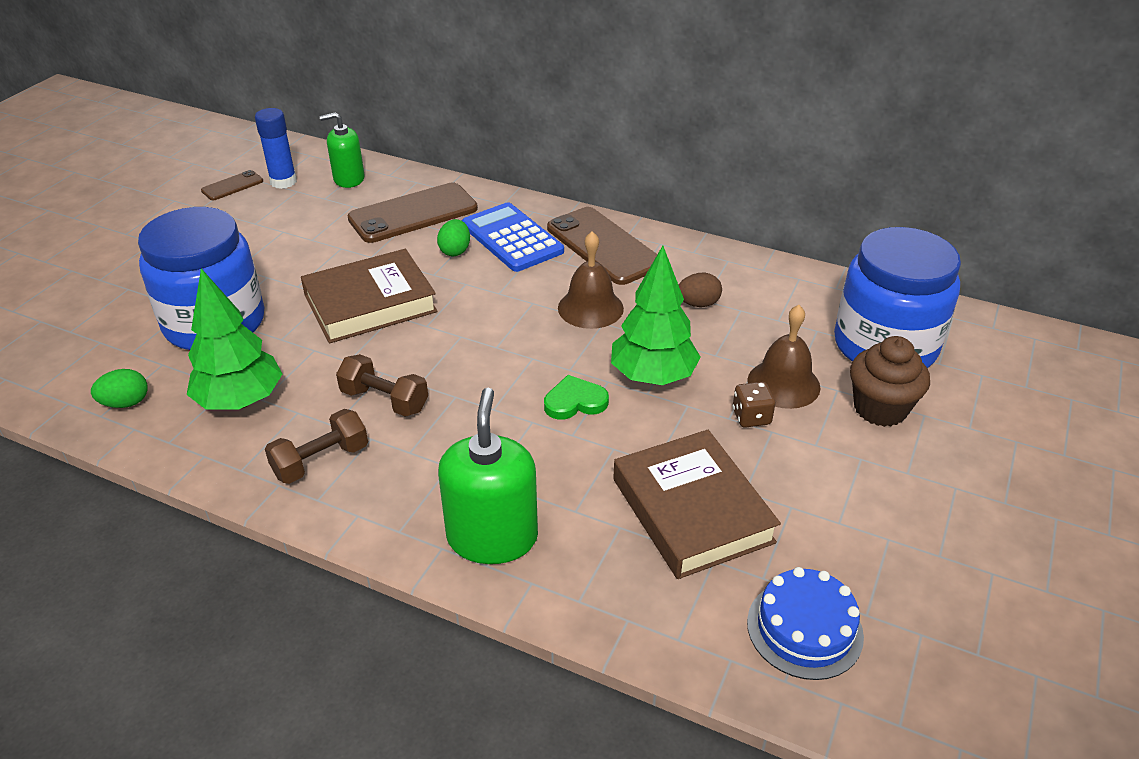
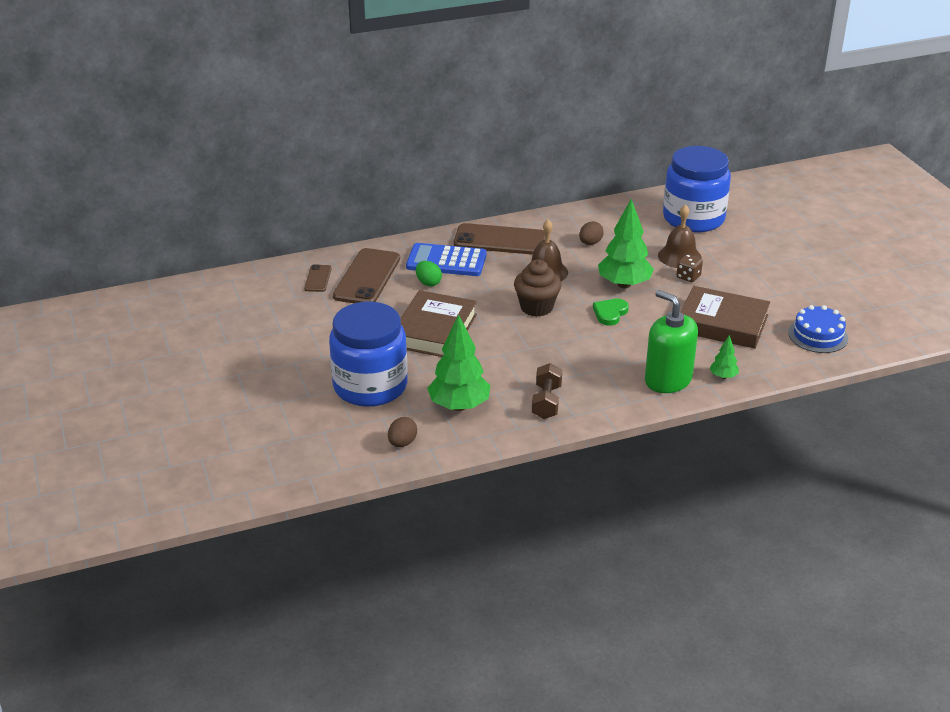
camera: 45 degrees left, 5 degrees down
(126, 403) = (402, 443): green egg -> brown egg
(232, 186) = (220, 321): brown phone -> brown phone (318, 278)
(283, 182) = (249, 302): blue glue stick -> none
(349, 179) = (288, 280): green soap dispenser -> none
(385, 400) = (527, 363): brown dumbbell -> none
(567, 587) = (723, 376): none -> green tree
(880, 408) = (729, 245): brown cupcake -> brown cupcake (536, 307)

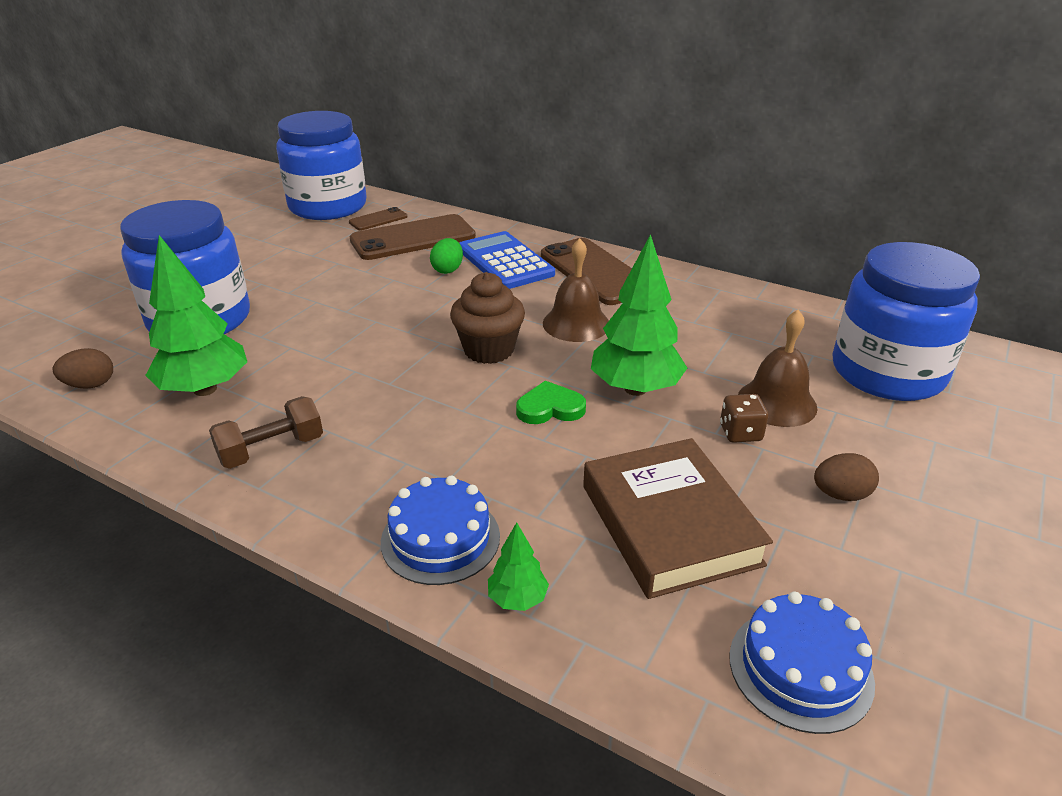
camera: 50 degrees right, 0 degrees up
(264, 289) = (328, 206): none -> blue jar
(434, 330) = (355, 310): brown book -> none
(590, 243) = (687, 325): brown egg -> brown egg (840, 494)
(668, 380) = (440, 538): green soap dispenser -> blue cake

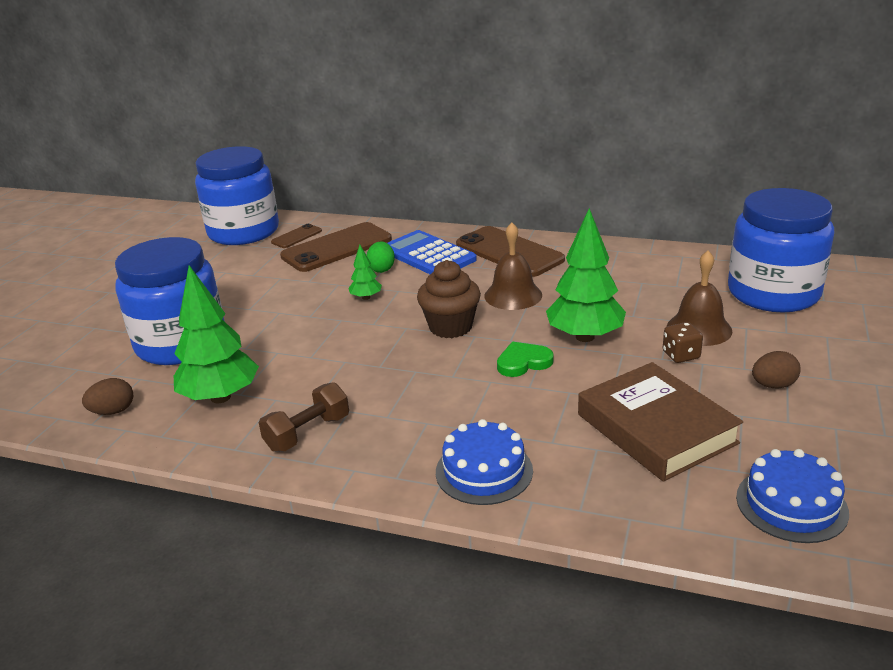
camera: 10 degrees left, 5 degrees down
(517, 599) = (565, 500): green tree -> green tree (366, 297)

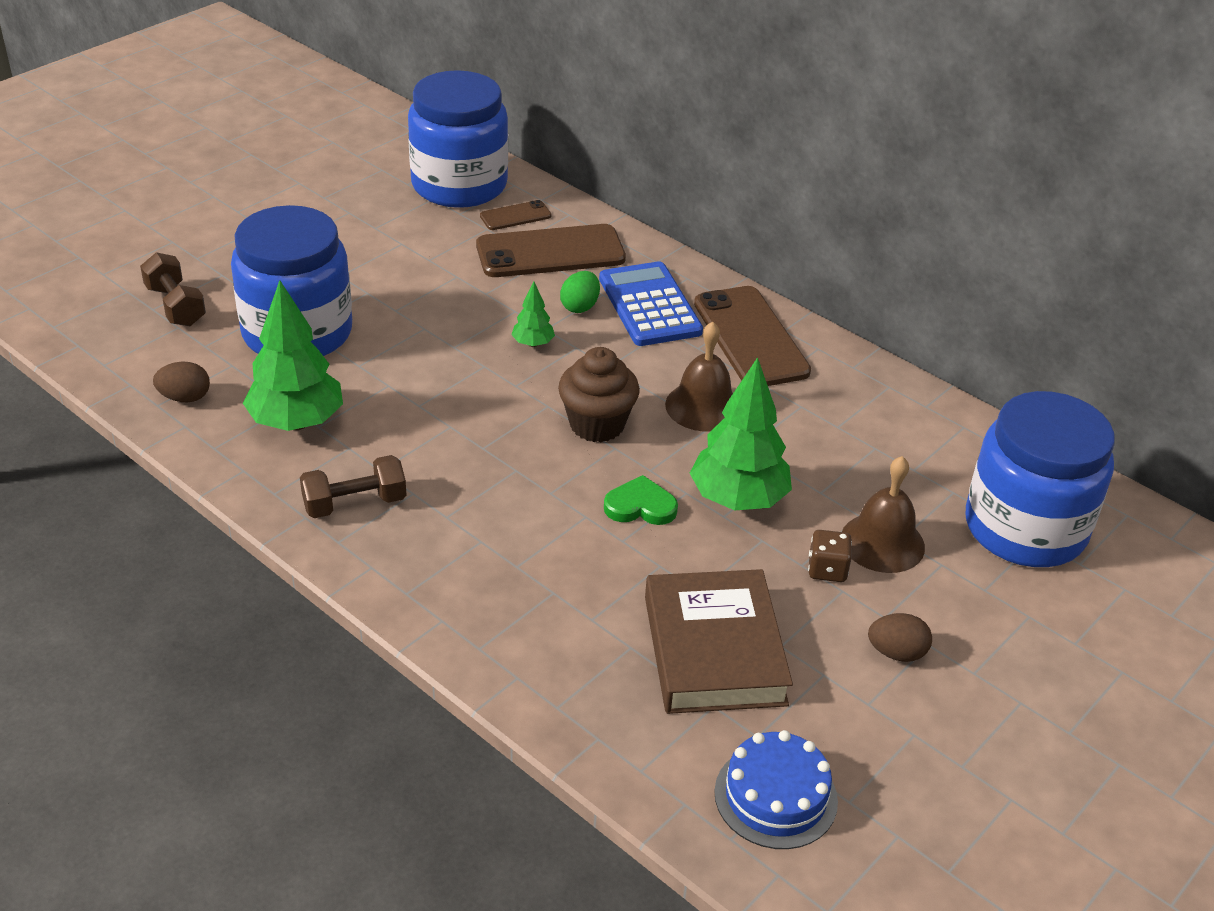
camera: 20 degrees right, 10 degrees up
(67, 357) = (175, 306): none -> brown dumbbell
(484, 471) = (496, 623): blue cake -> none

